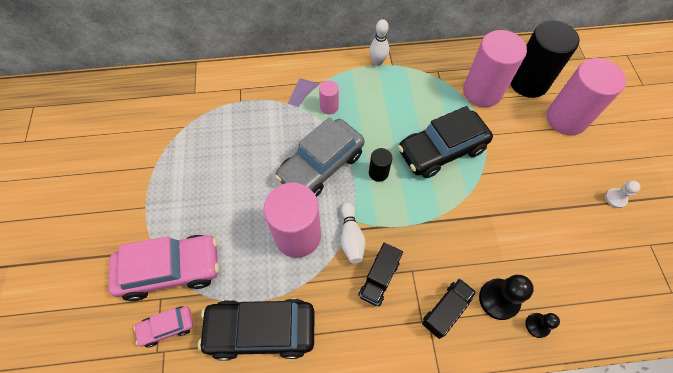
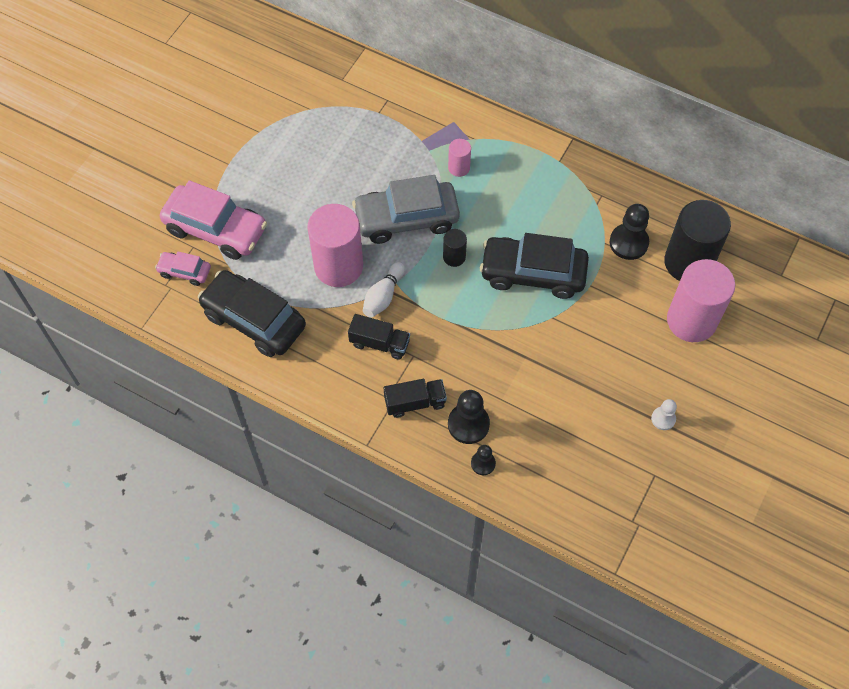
camera: 35 degrees right, 0 degrees up
(377, 62) = (546, 149): white bowling pin -> none
(379, 278) = (379, 343): black truck -> black truck turned 135 degrees counterclockwise
(482, 92) = (628, 243): pink cylinder -> black pawn

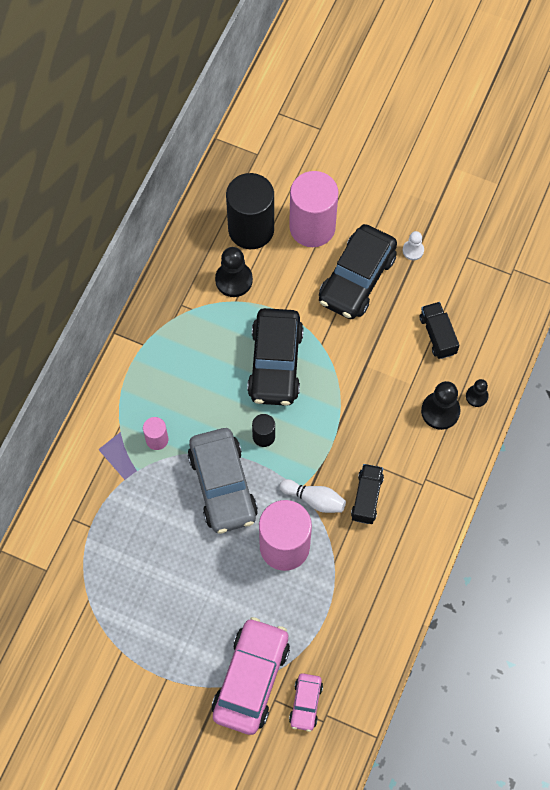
camera: 95 degrees left, 5 degrees up
(254, 320) = (355, 622): black car -> black car (357, 279)
(415, 402) = (425, 459): black truck -> black truck (437, 335)

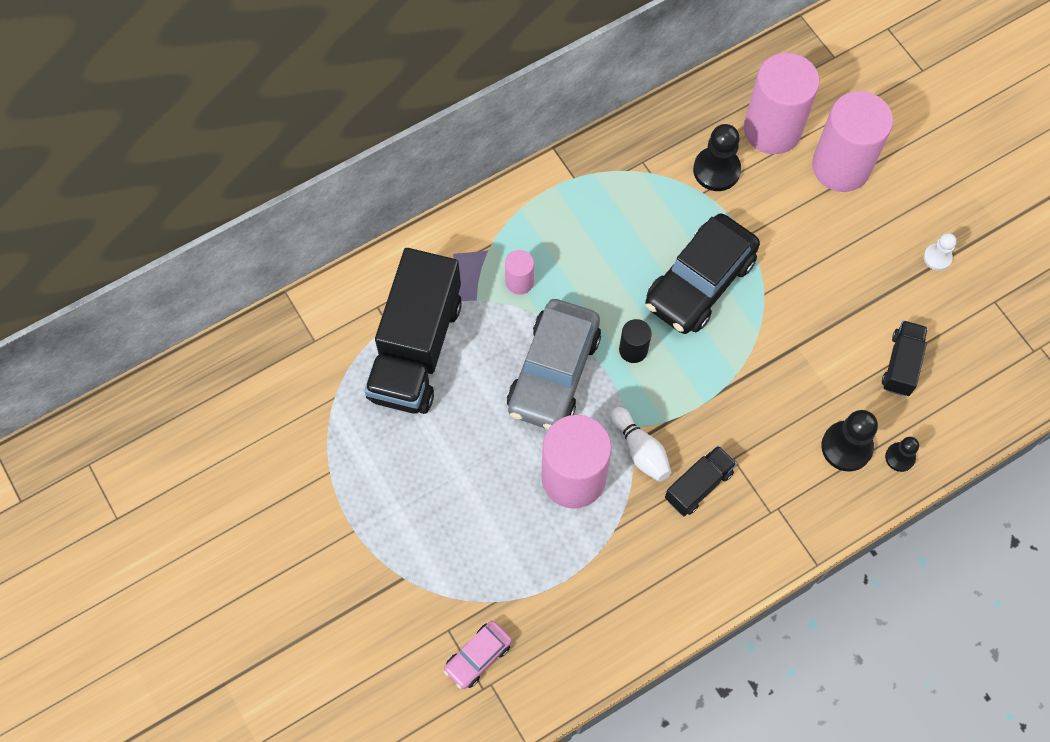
camera: 35 degrees right, 0 degrees up
(119, 530) = (416, 349): none -> black truck
(251, 229) = (772, 129): black cylinder -> pink cylinder
(251, 679) = (439, 591): pink car -> none
(357, 279) = (852, 249): black car -> none

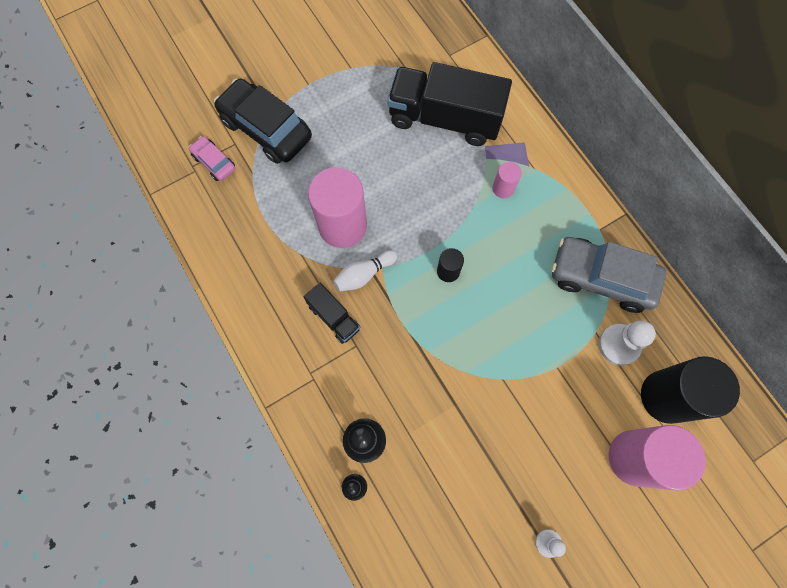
camera: 90 degrees right, 5 degrees up
(553, 372) = (427, 212): grey car -> grey car (601, 278)
(700, 282) = (510, 326): black car -> black car (266, 129)
(716, 170) = (619, 345): black pawn -> white pawn
(772, 129) = (666, 396): pink cylinder -> black cylinder
(901, 364) = (440, 497): black truck -> none

